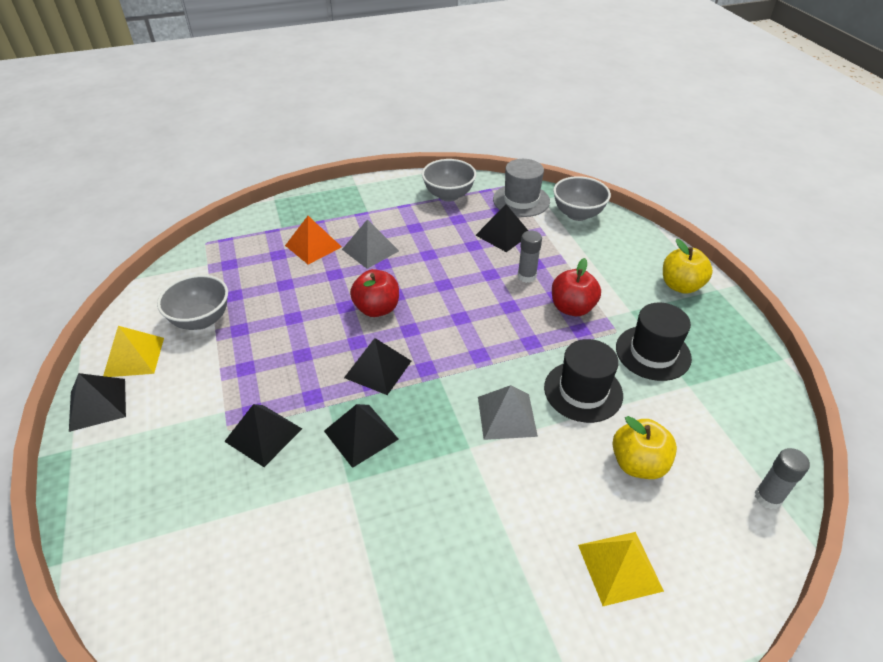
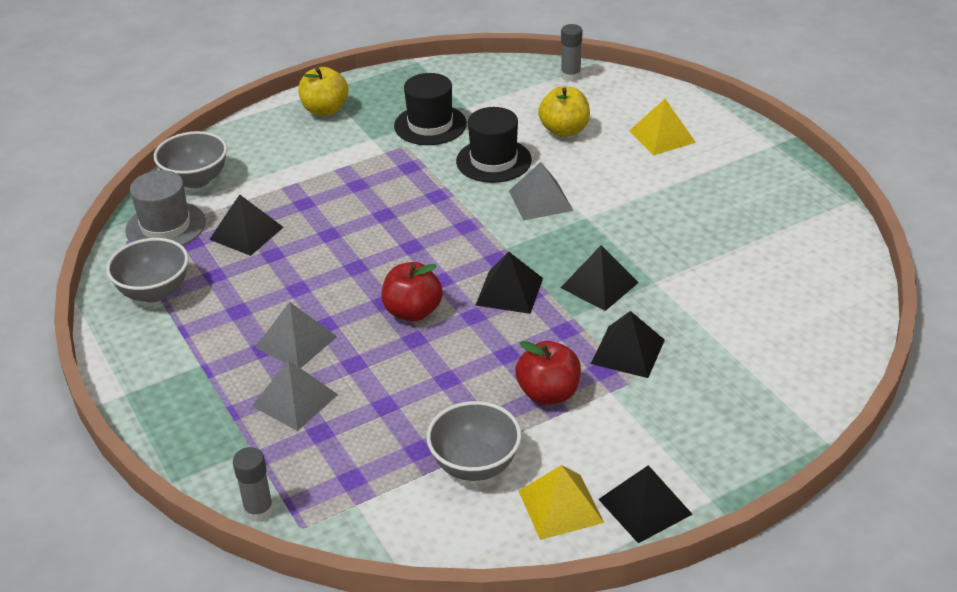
camera: 100 degrees left, 5 degrees down
(313, 246) = (295, 400): orange pyramid -> grey pyramid
(526, 276) = (328, 207): grey glue stick -> grey glue stick (259, 510)
(572, 308) = (376, 173): red apple -> red apple (548, 393)

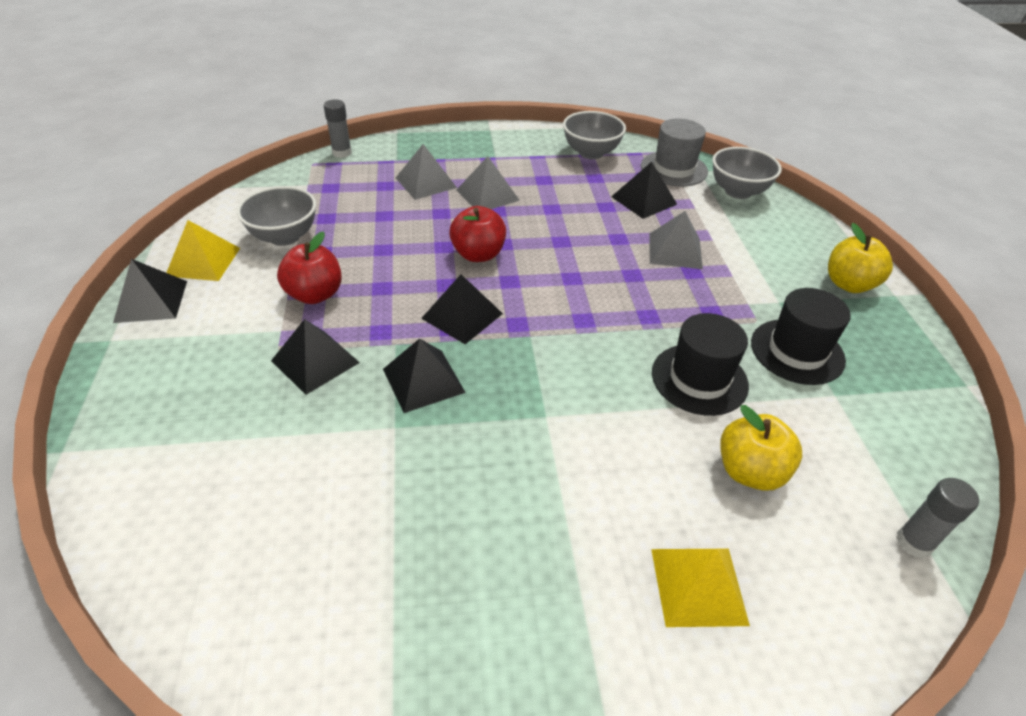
camera: 110 degrees right, 5 degrees up
(540, 200) = (599, 390): grey pyramid -> grey pyramid (675, 251)

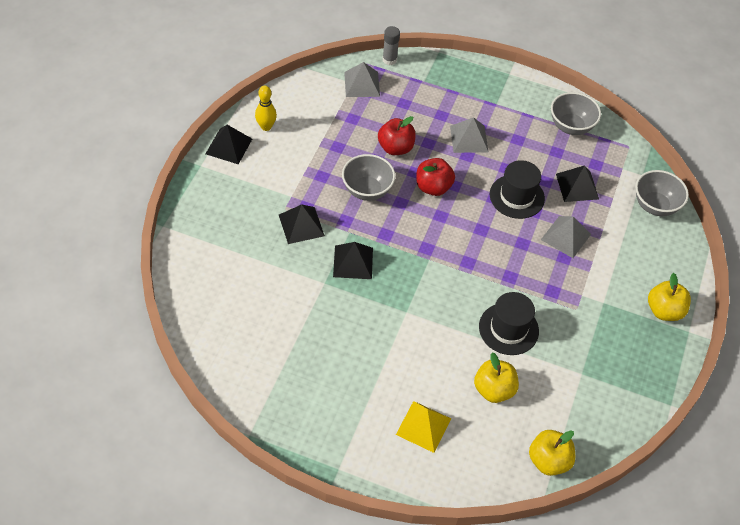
camera: 25 degrees right, 10 degrees up
(203, 261) = (266, 127): yellow pyramid -> yellow bowling pin
(284, 237) = (320, 125): grey bowl -> grey bowl (367, 190)
(315, 294) = (320, 178): red apple -> red apple (395, 148)
(426, 182) = (433, 111): grey pyramid -> grey pyramid (362, 84)
(462, 316) = (397, 229): black pyramid -> none
(674, 169) = (623, 166): grey hat -> none
(797, 351) = (583, 339): black hat -> black hat (517, 196)
(914, 542) = (548, 461): grey glue stick -> yellow apple

